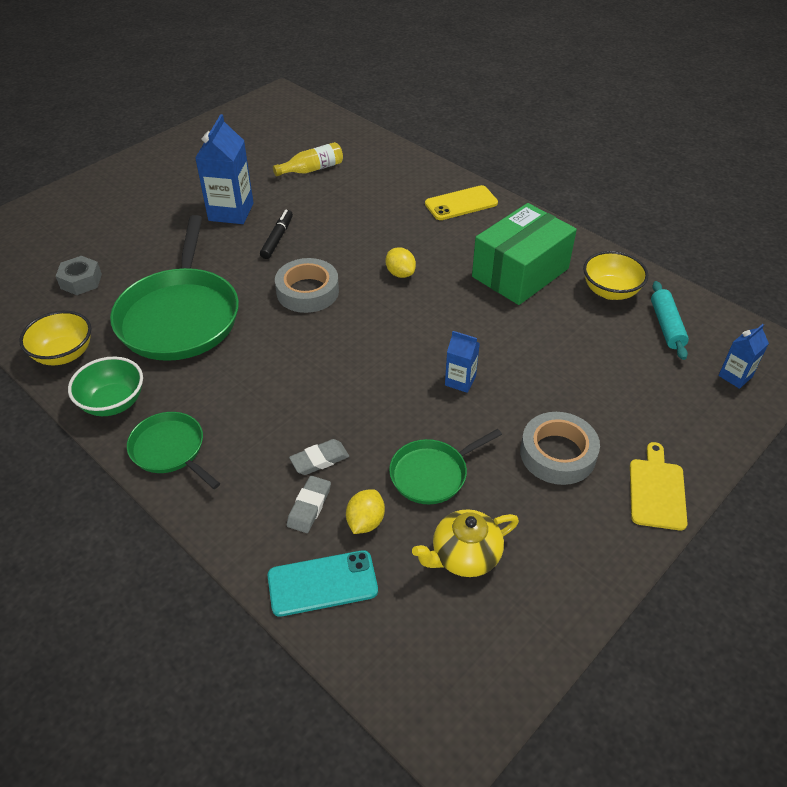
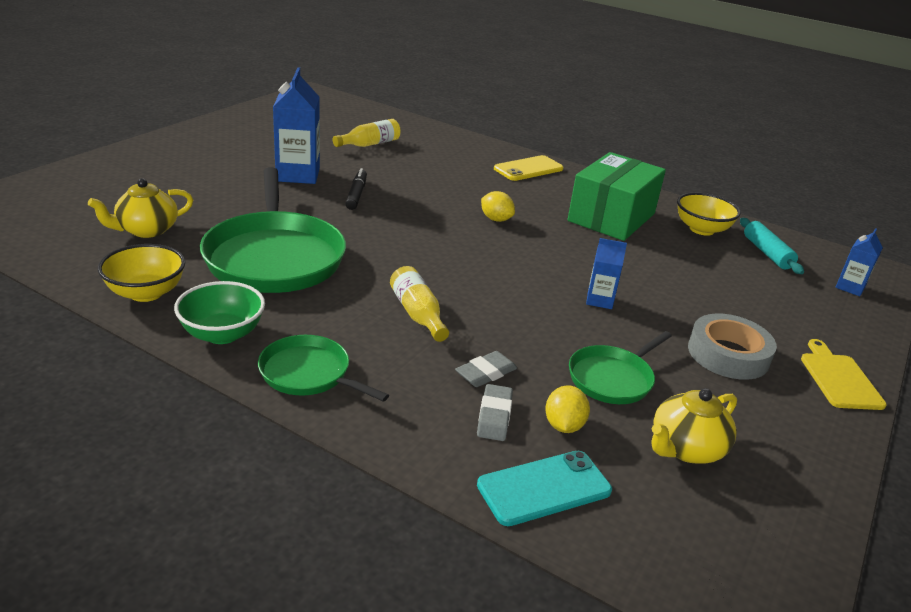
camera: 15 degrees left, 15 degrees down
(81, 281) = (146, 230): grey nut -> yellow teapot
(283, 389) = (417, 314): none -> yellow bottle
(307, 291) = (407, 234): grey tape -> none

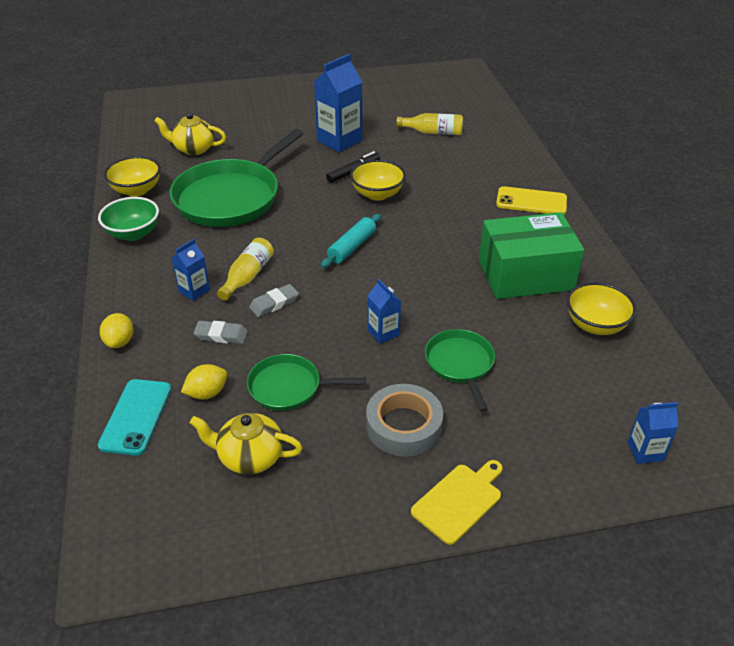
camera: 50 degrees right, 10 degrees up
(308, 374) = (135, 280): green pan -> green pan (460, 364)
(390, 351) = (194, 291): none -> blue carton
(409, 204) = (377, 194): none -> yellow bowl
(494, 416) = (181, 362): grey eraser -> grey eraser (274, 303)
(496, 219) = (421, 234): yellow lemon -> yellow lemon (120, 342)
(544, 488) = (136, 417): turquoise phone -> turquoise phone turned 75 degrees clockwise
(767, 253) = (620, 377): turquoise rolling pin -> turquoise rolling pin (352, 247)

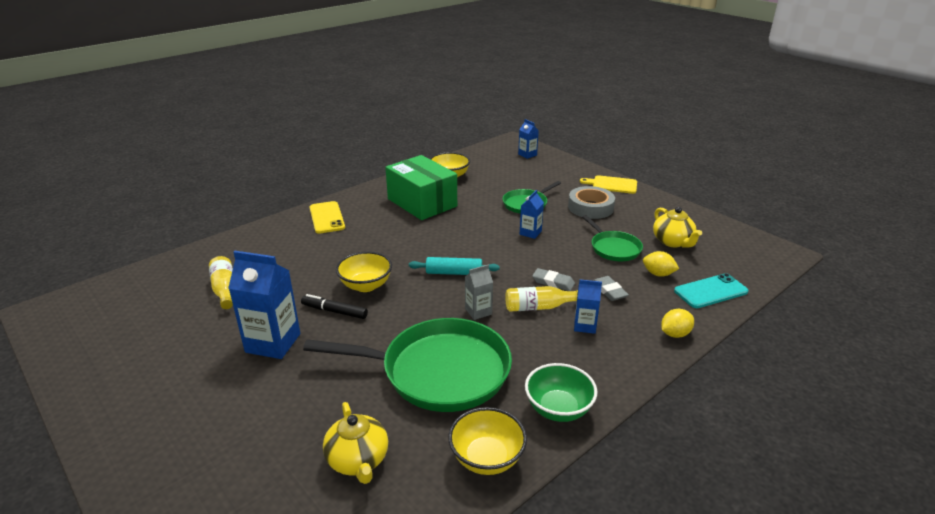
camera: 120 degrees left, 10 degrees down
(279, 239) = (478, 311): none -> grey carton

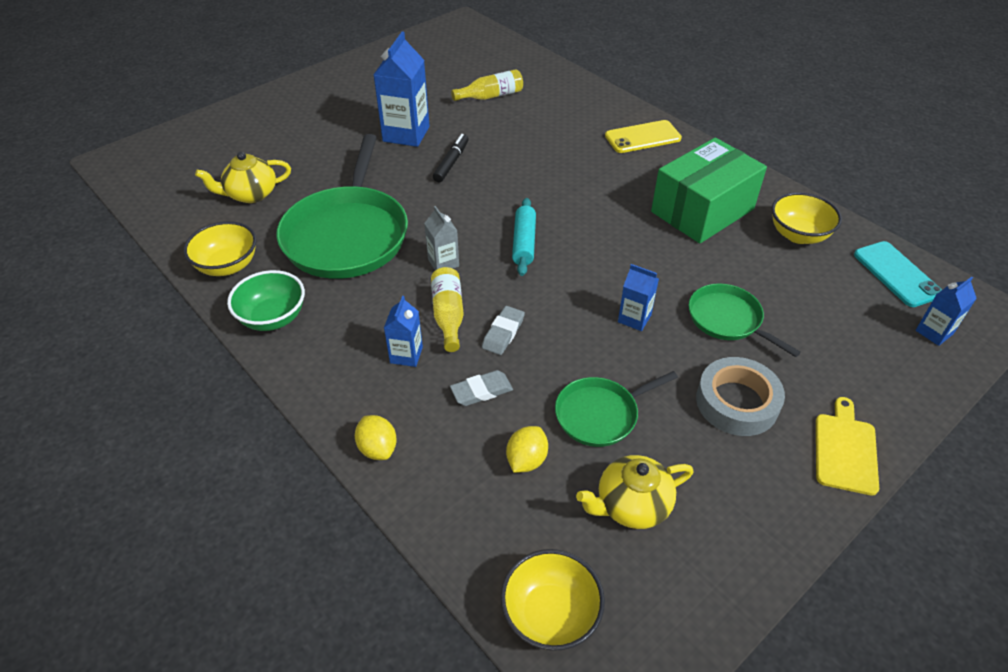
camera: 90 degrees right, 15 degrees up
(366, 285) = (497, 178): yellow bowl -> yellow bowl (550, 614)
(710, 291) = (477, 523): turquoise phone -> turquoise phone (896, 274)

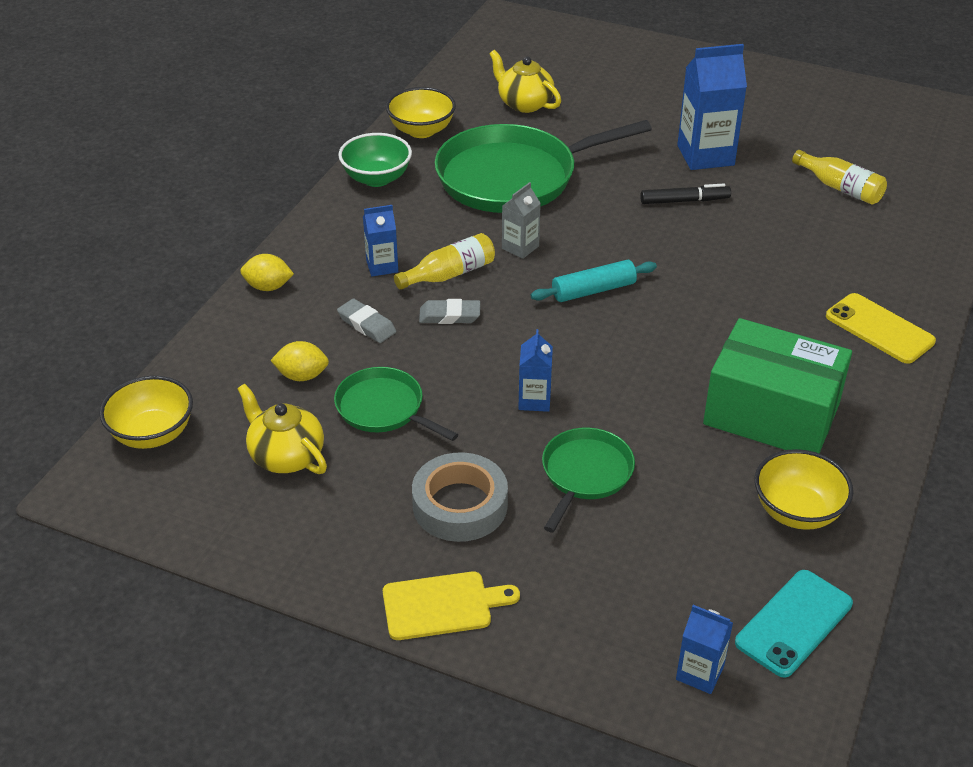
camera: 65 degrees right, 5 degrees down
(378, 448) = (268, 287): yellow lemon -> yellow lemon turned 60 degrees clockwise

